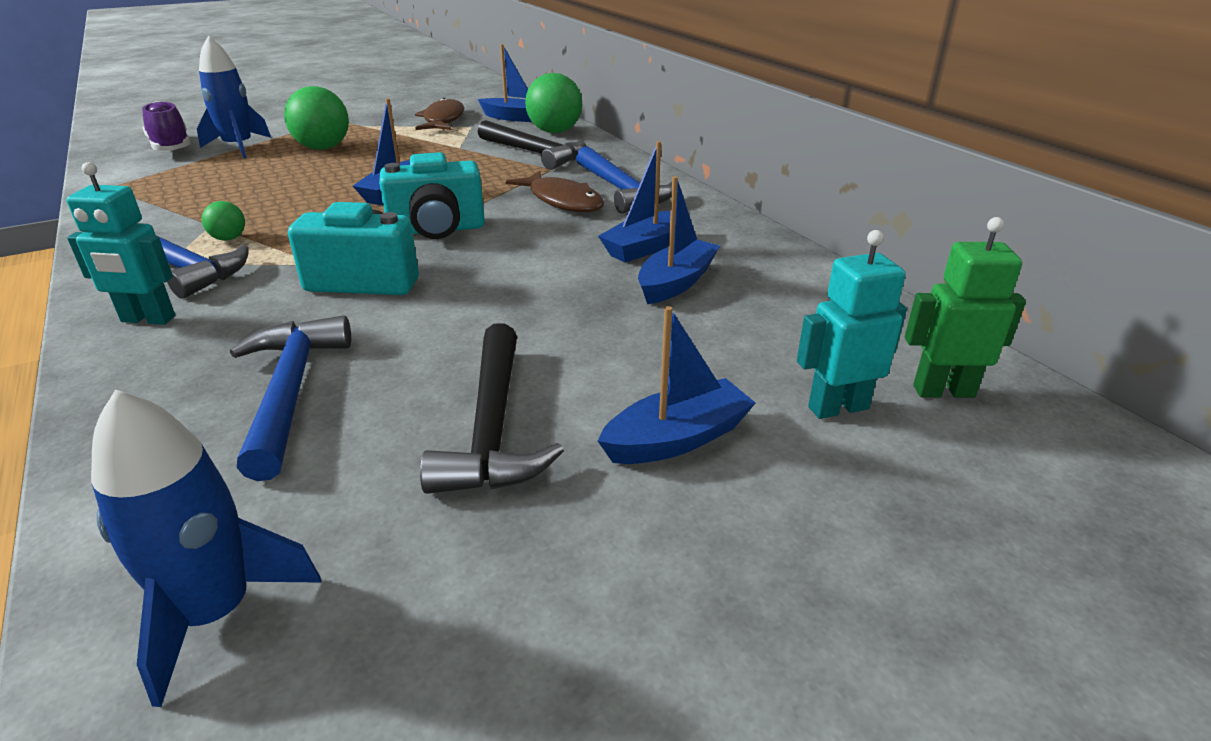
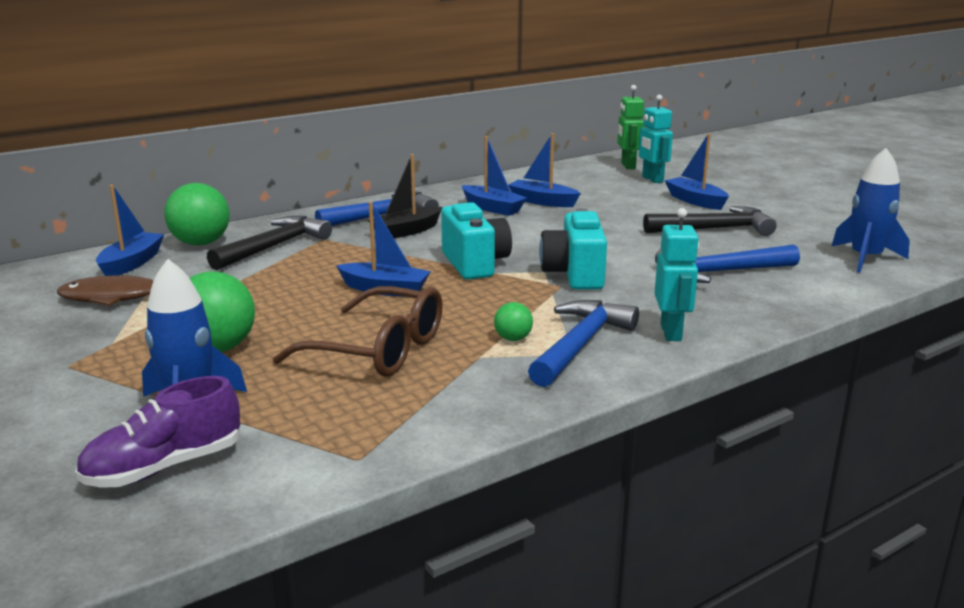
camera: 95 degrees left, 10 degrees down
(265, 191) = (379, 350): none -> brown glasses
(562, 201) = (406, 231): brown fish -> black boat

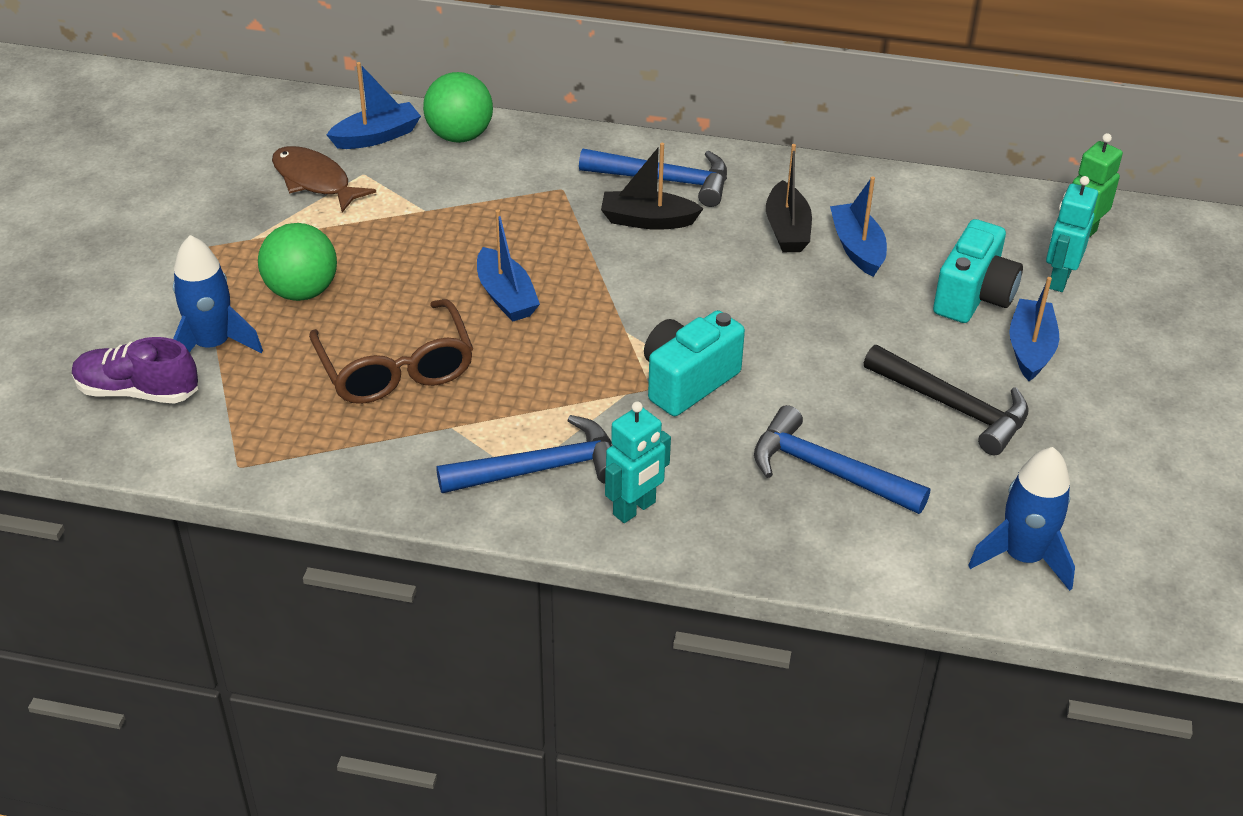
camera: 45 degrees right, 20 degrees up
(274, 246) = (508, 176): black hammer -> none
(475, 264) = (628, 309): turquoise camera -> turquoise camera (973, 297)
(492, 208) = (787, 229): blue boat -> black boat
(513, 339) = (504, 425): green ball -> none

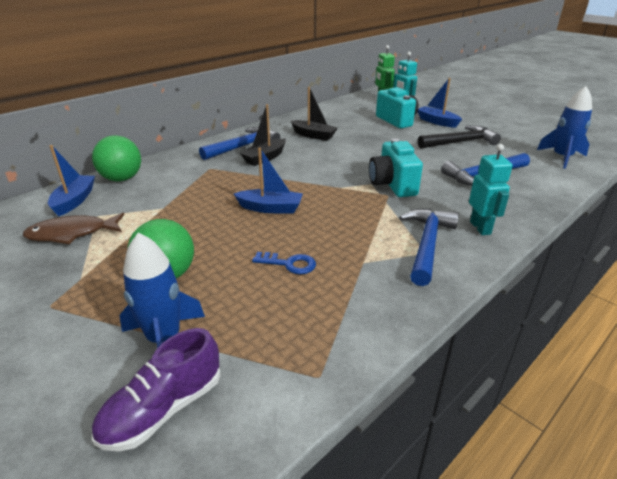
camera: 55 degrees left, 10 degrees down
(396, 369) = (289, 264): brown glasses -> blue key
(857, 248) = (343, 128): blue boat -> none

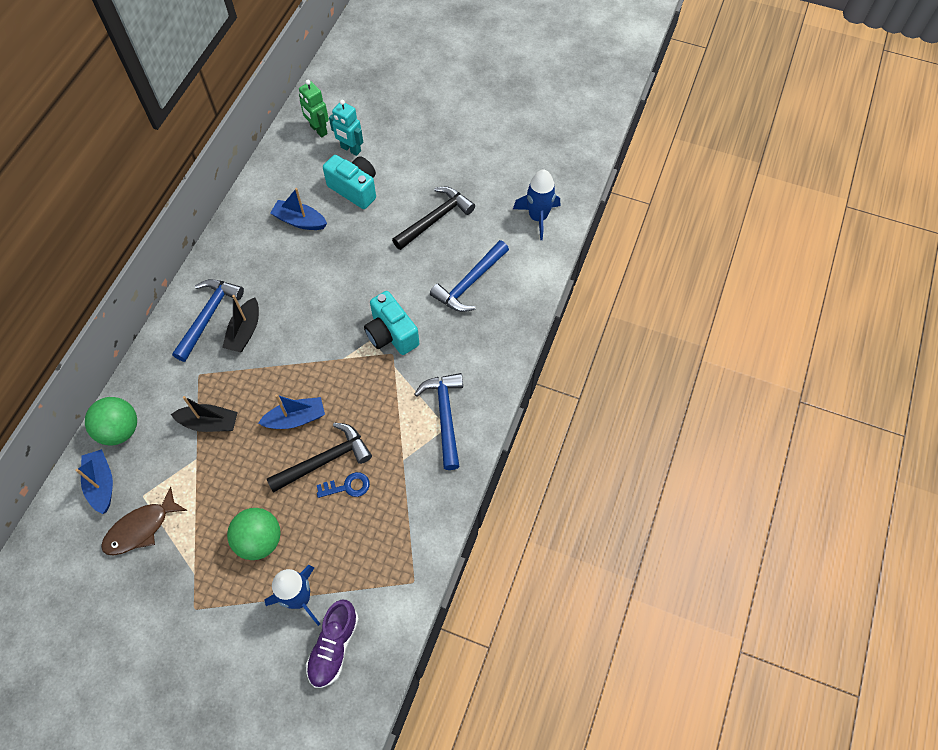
camera: 25 degrees left, 30 degrees up
(279, 240) = (325, 460): none -> black hammer
(313, 135) = (274, 261): black boat -> black boat (209, 423)
(437, 122) = (400, 176): blue boat -> blue boat (300, 221)
(480, 228) = (482, 375): turquoise robot -> none

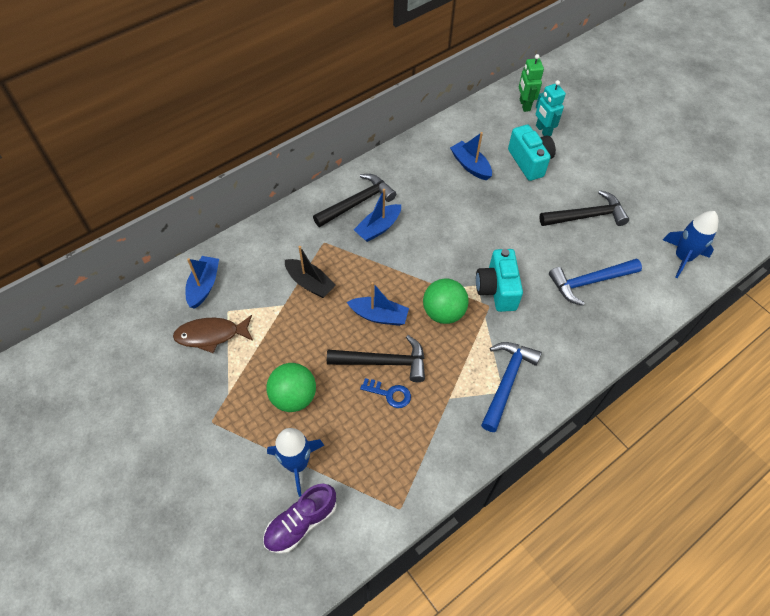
camera: 30 degrees right, 5 degrees down
(120, 430) = (241, 253): green ball -> green ball (443, 312)
(208, 316) = (357, 202): blue hammer -> black hammer
(245, 331) = (378, 228): black boat -> blue boat

